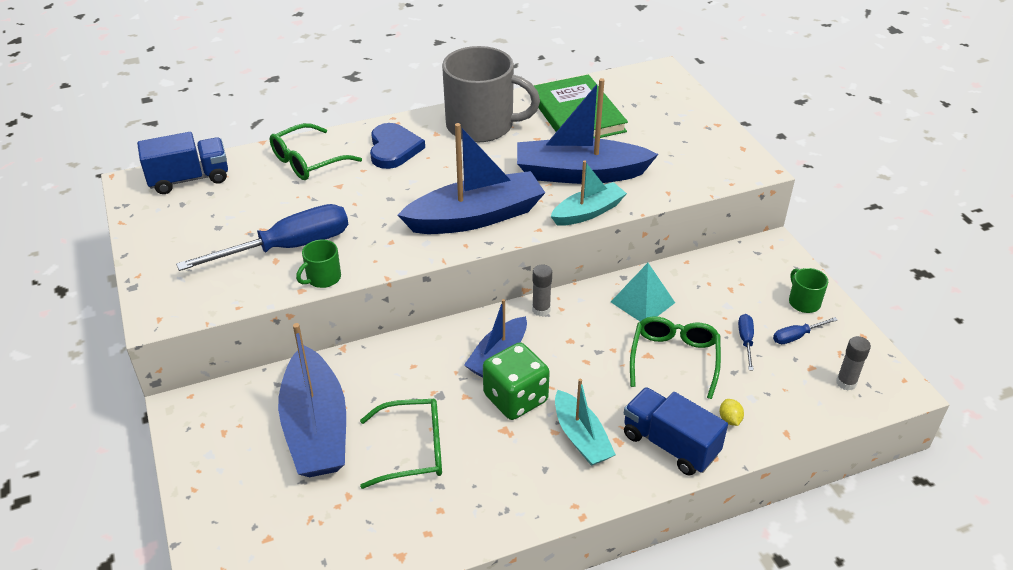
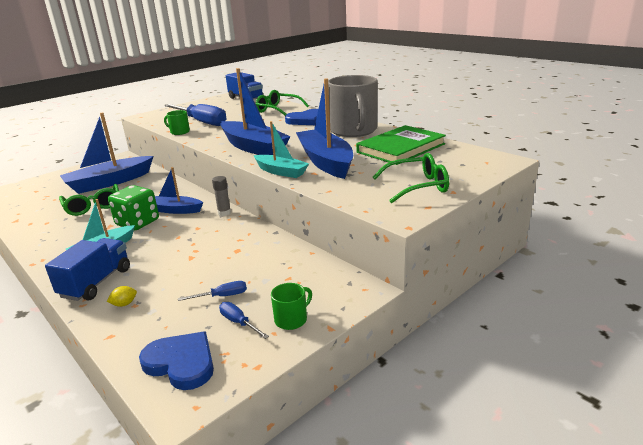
camera: 70 degrees right, 15 degrees down
(642, 302) = (250, 244): turquoise pyramid -> none
(674, 359) = (189, 268): green glasses -> green glasses (417, 186)
(846, 383) = (181, 363): grey glue stick -> blue heart

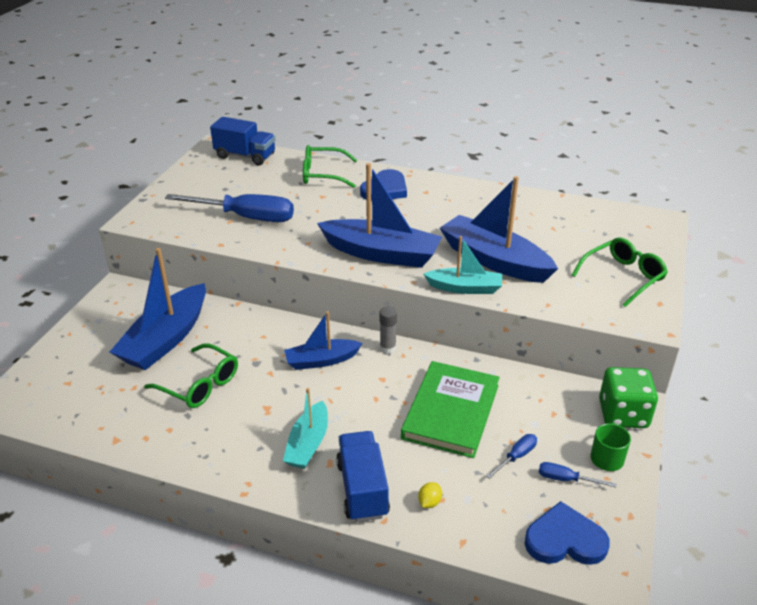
camera: 30 degrees left, 10 degrees up
(137, 223) = (298, 393): green dice -> green dice (623, 414)
(179, 132) = (241, 243): green mug -> none
(353, 131) = (464, 199): grey mug -> none
(401, 148) = (547, 221): green book -> green book (451, 412)

